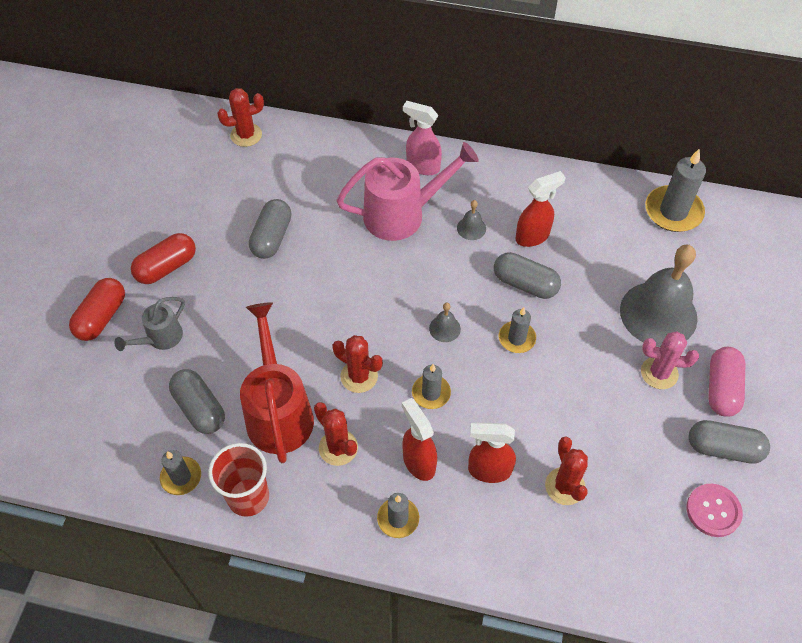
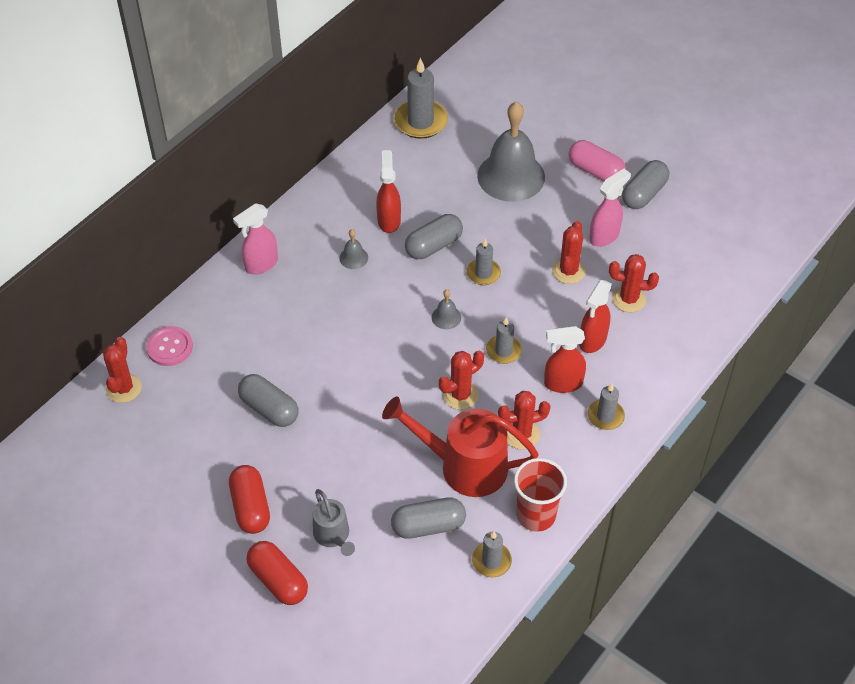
camera: 65 degrees left, 5 degrees down
(403, 214) = (306, 299): pink watering can -> none
(567, 413) = (568, 271): none -> red cactus
(636, 431) = (604, 236): none -> pink spray bottle
(659, 373) = (563, 200): pink cactus -> none
(713, 511) = (688, 223): pink button -> pink button (169, 347)

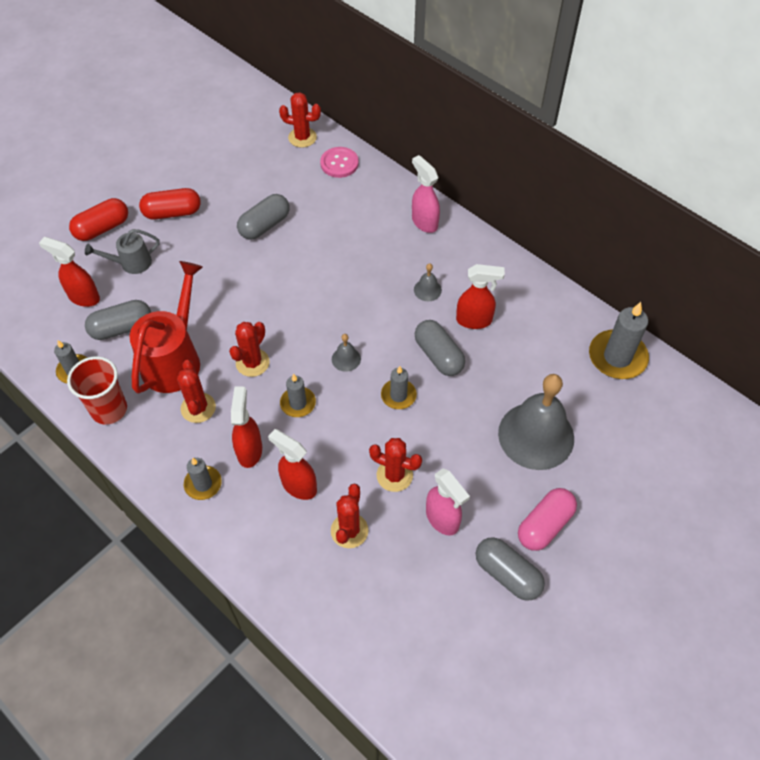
camera: 95 degrees right, 5 degrees up
(388, 576) = (83, 297): none -> red spray bottle
(428, 526) = (121, 328): grey capsule -> grey capsule turned 75 degrees clockwise
(460, 395) = (252, 363): red cactus -> red cactus turned 60 degrees clockwise

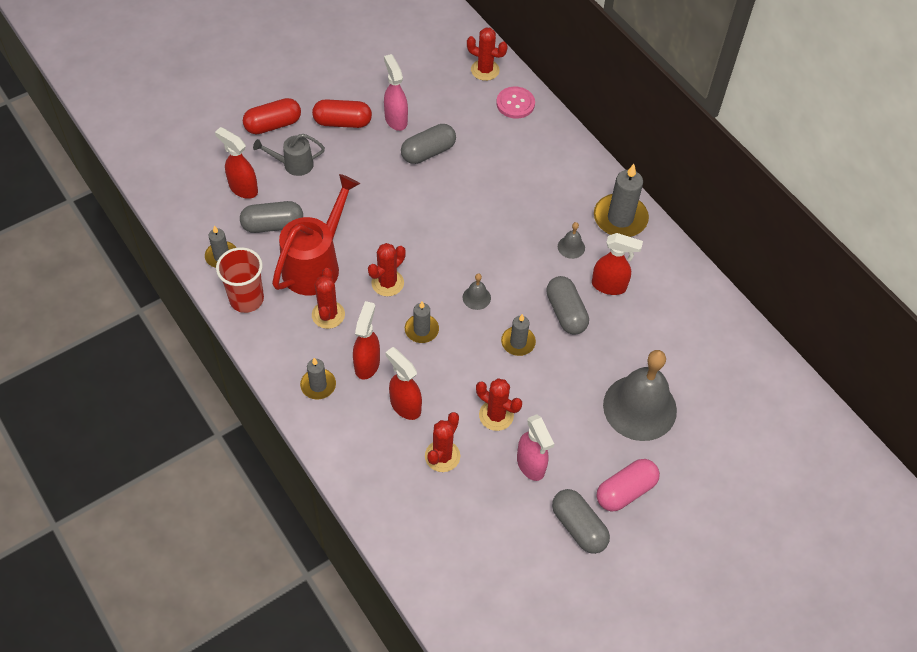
camera: 10 degrees right, 0 degrees up
(424, 222) = (585, 179): pink spray bottle -> pink spray bottle (396, 119)
(617, 357) = (740, 350): grey candle -> grey candle (620, 218)

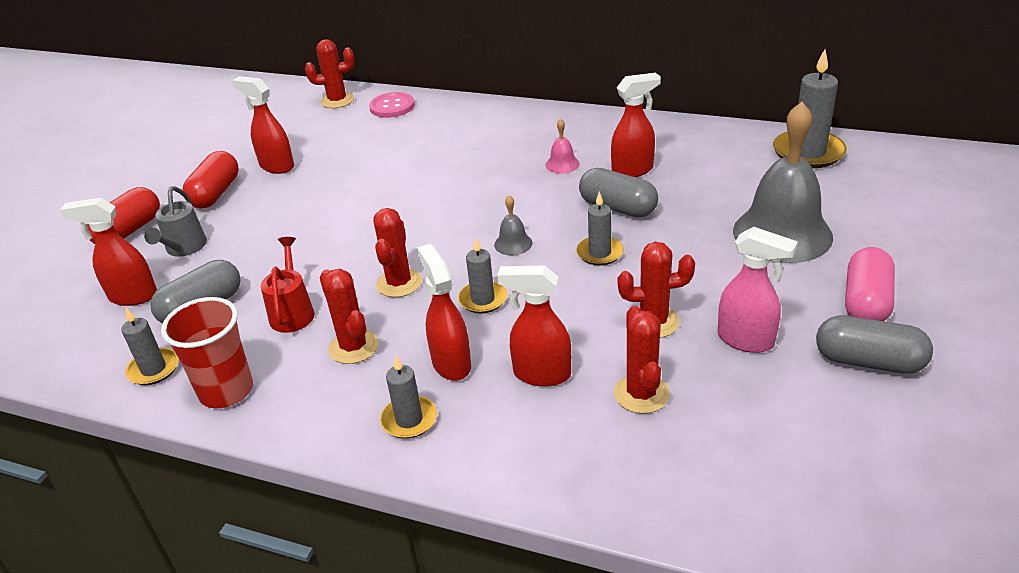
camera: 30 degrees left, 20 degrees down
(293, 164) = (184, 249): grey watering can -> grey watering can turned 45 degrees counterclockwise
(316, 264) = (292, 312): red watering can -> red watering can, size x0.54
(342, 122) = (215, 193): red capsule -> red capsule turned 45 degrees counterclockwise
(396, 119) = (276, 166): pink spray bottle -> red spray bottle
(428, 152) = (337, 171): grey capsule -> none
(571, 247) = (562, 164): grey bell -> pink bell
(620, 218) = (582, 127): grey candle -> grey candle (808, 152)

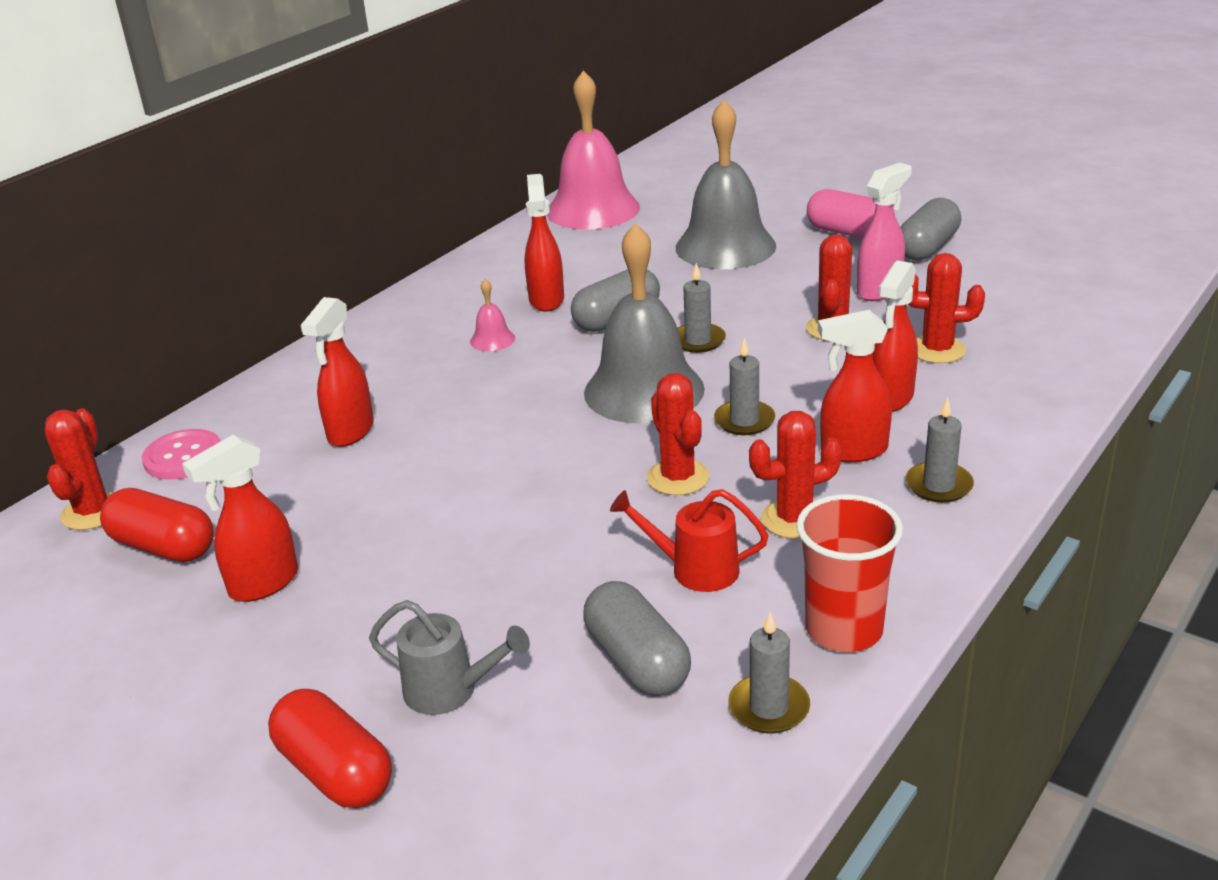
camera: 75 degrees left, 5 degrees down
(132, 296) = (560, 748): red spray bottle -> red spray bottle (350, 432)
(215, 193) = (293, 657): red capsule -> red capsule (163, 547)
(399, 283) = (678, 478): red cactus -> red cactus turned 45 degrees clockwise
(513, 243) = (644, 390): grey bell -> grey bell, size x2.46
(808, 152) = (593, 209): grey candle -> pink bell

